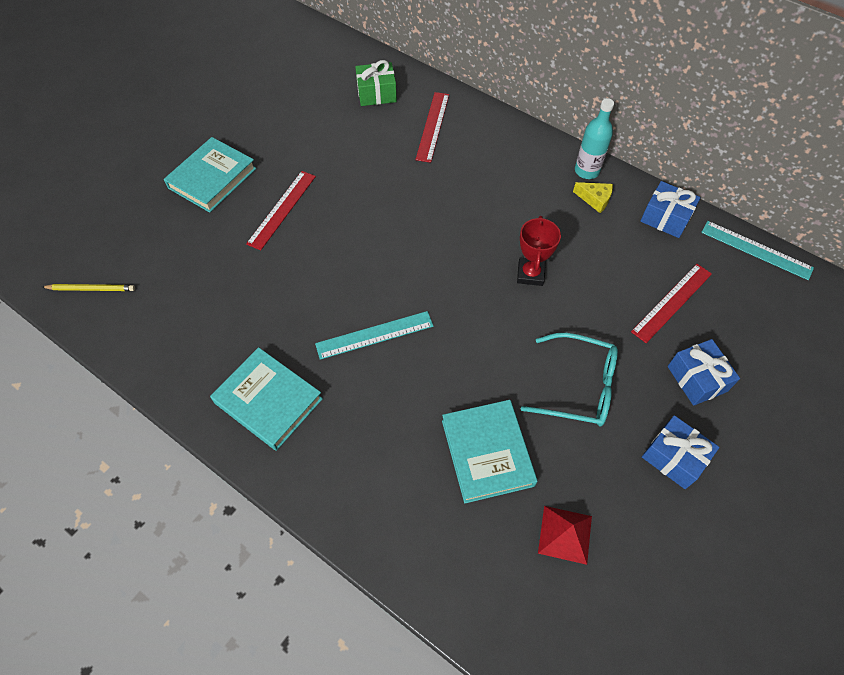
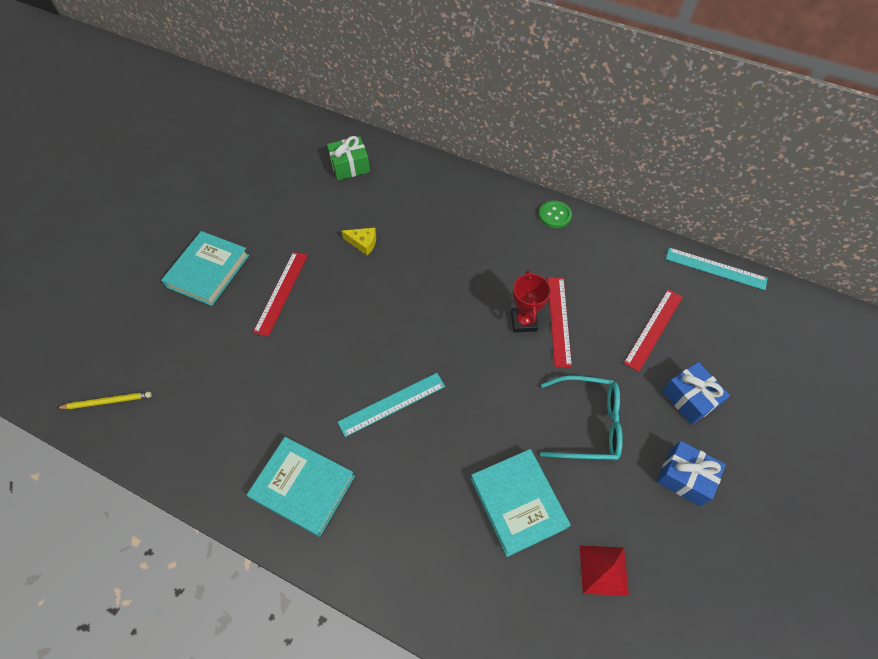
camera: 10 degrees left, 0 degrees up
(432, 126) = (407, 191): red ruler -> red ruler (559, 320)
(586, 171) = (554, 215): turquoise bottle -> green button
(595, 199) = (567, 241): yellow cheese -> yellow cheese (363, 243)
(665, 218) = (632, 250): blue gift -> none

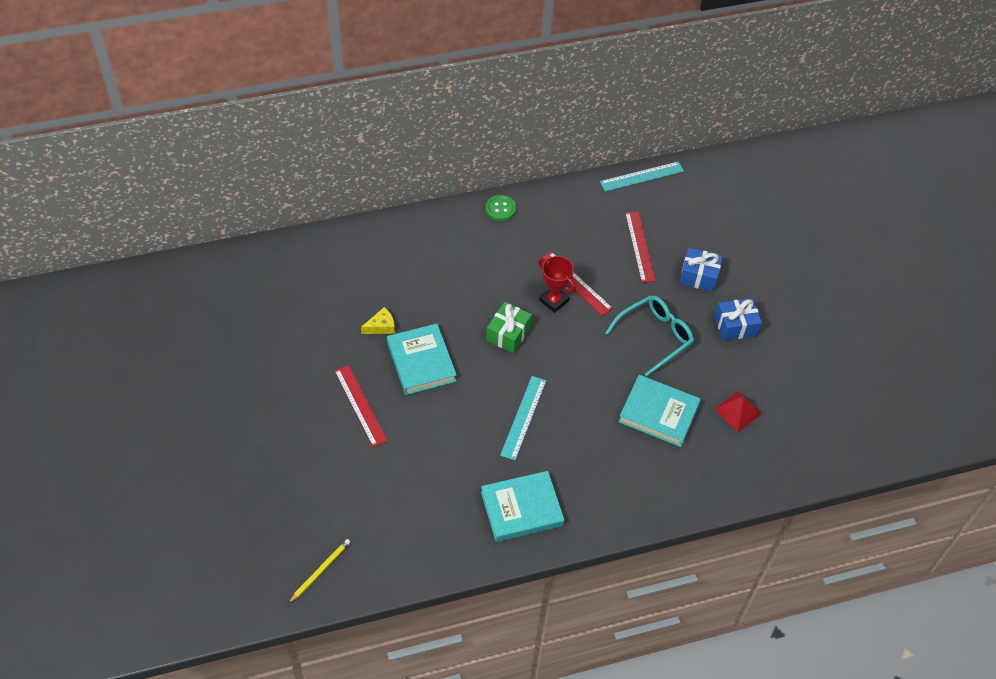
camera: 45 degrees left, 5 degrees down
(208, 271) = (282, 432): turquoise book -> turquoise book (421, 362)
(350, 166) = (301, 274): green gift -> green gift (508, 334)

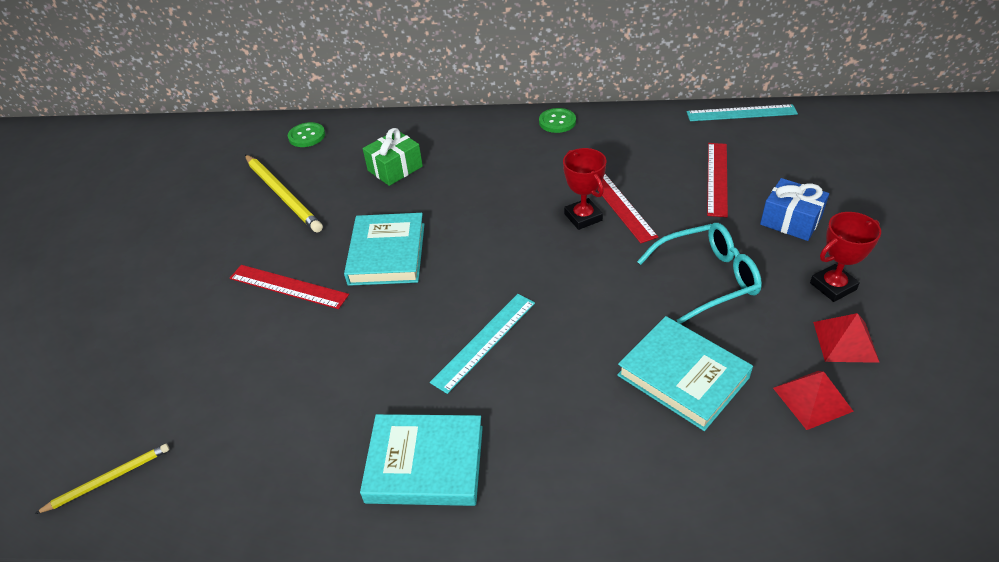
camera: 25 degrees right, 10 degrees down
(292, 259) = (307, 136): none -> green button
(307, 324) = (283, 195): none -> yellow pencil
(360, 405) = (288, 286): red ruler -> red ruler turned 60 degrees counterclockwise
(381, 326) = (362, 210): yellow cheese -> none
(508, 334) = (509, 242): green gift -> green gift (395, 168)
(735, 326) = (833, 286): blue gift -> red trophy
(750, 366) = (845, 341): none -> red pyramid

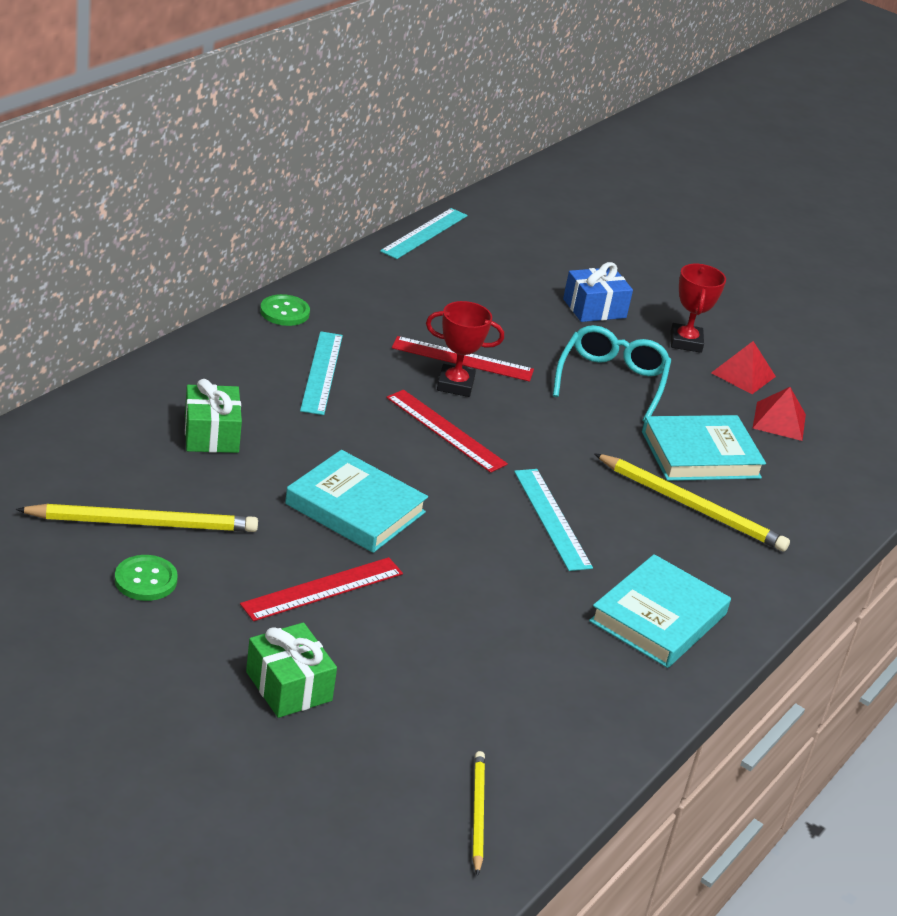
camera: 65 degrees left, 10 degrees down
(178, 325) = (289, 686): none -> green gift
(307, 136) = (40, 455): green button -> green button (146, 580)
(514, 166) = (321, 372): none -> turquoise ruler
(601, 407) = (691, 506): none -> yellow pencil
(717, 178) = (497, 300): red ruler -> red ruler (445, 430)

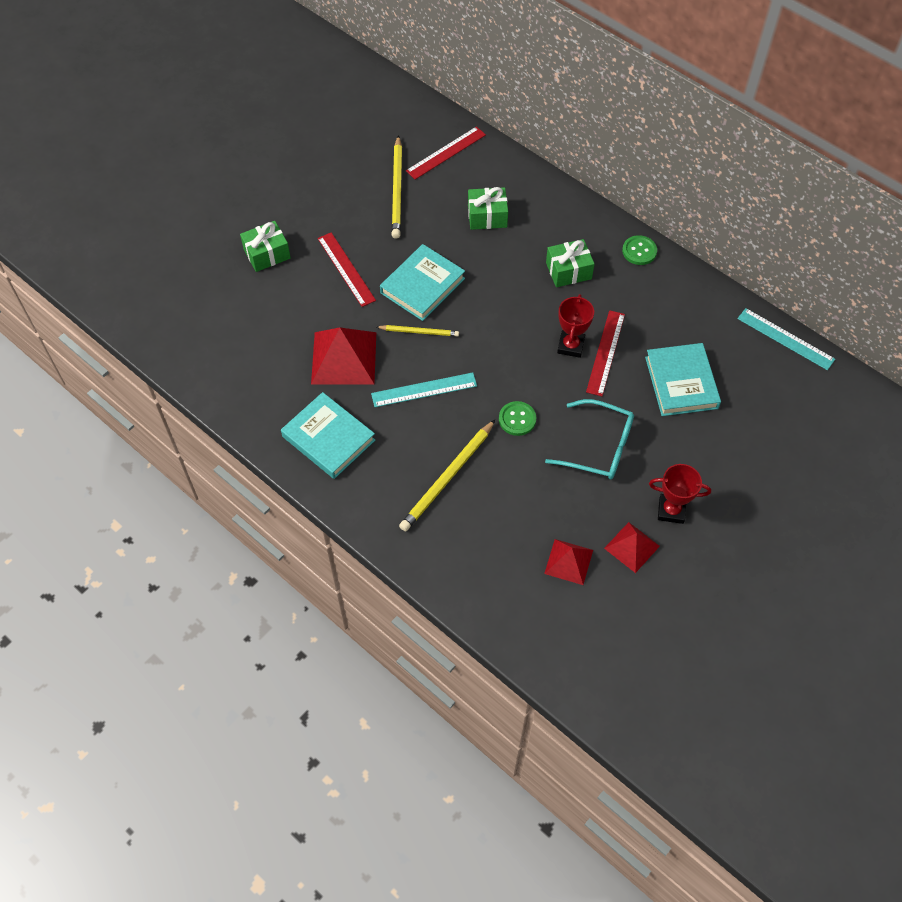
camera: 100 degrees right, 25 degrees up
(146, 580) = (349, 193): green button -> green button (517, 419)
(321, 372) = (568, 271): turquoise ruler -> green gift
(445, 430) = (514, 337): red ruler -> red ruler (446, 153)
(477, 813) = (173, 331): yellow pencil -> yellow pencil (419, 332)
(506, 597) = (344, 358): none -> red pyramid
(594, 308) = (704, 448): blue gift -> none
(700, 455) = (512, 494): turquoise book -> turquoise book (681, 382)

